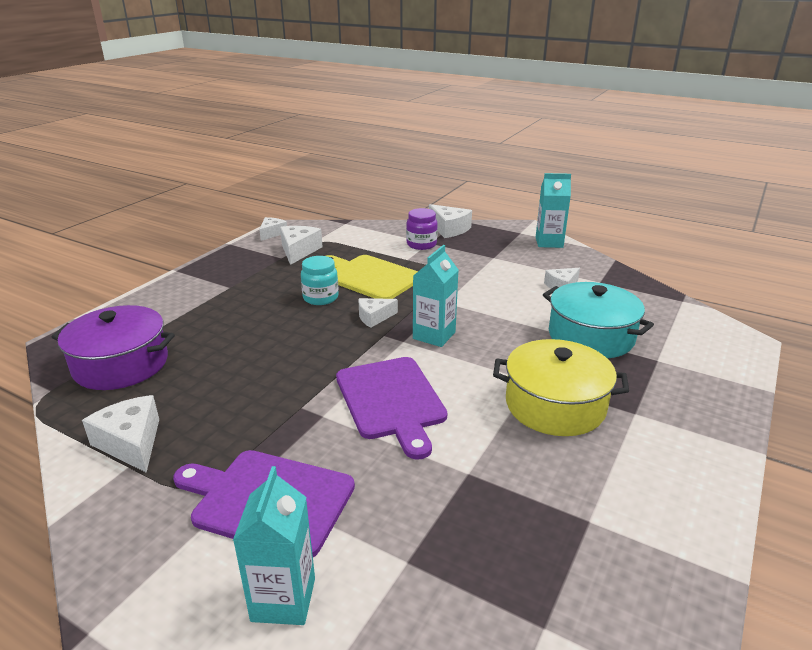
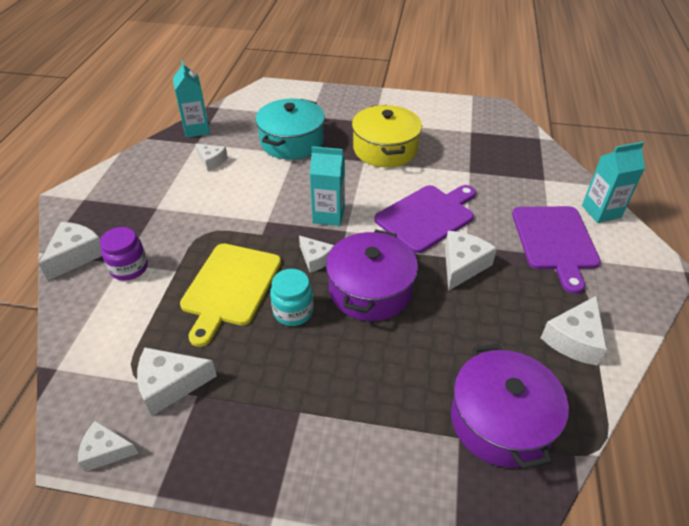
camera: 110 degrees left, 15 degrees up
(294, 401) = (462, 265): none -> white cheese
(312, 337) = (370, 290): none -> purple pot
(549, 242) = (111, 177): turquoise carton -> turquoise carton (196, 129)

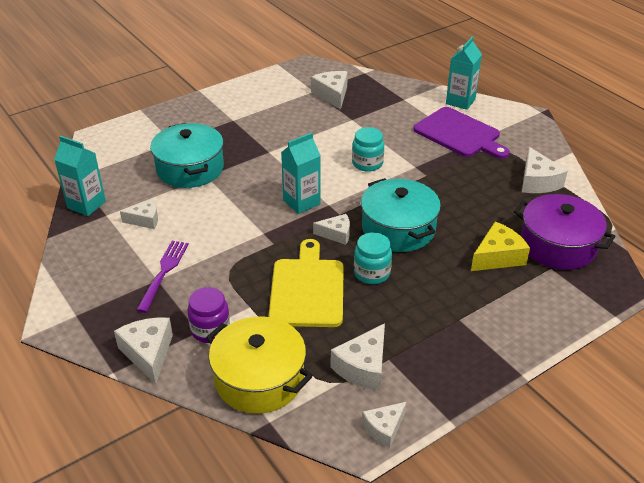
camera: 45 degrees left, 5 degrees down
(167, 206) = (163, 272): none -> purple fork
(230, 287) = (307, 289): yellow cutting board -> yellow cutting board turned 150 degrees counterclockwise
(370, 290) = (398, 229): purple pot -> turquoise pot
(385, 149) = (272, 135): yellow pot -> yellow pot (259, 379)
(421, 383) = (498, 257): none -> yellow cheese
(427, 216) = (367, 163): purple cutting board -> turquoise jar
(462, 265) = (430, 180): white cheese -> white cheese (332, 95)

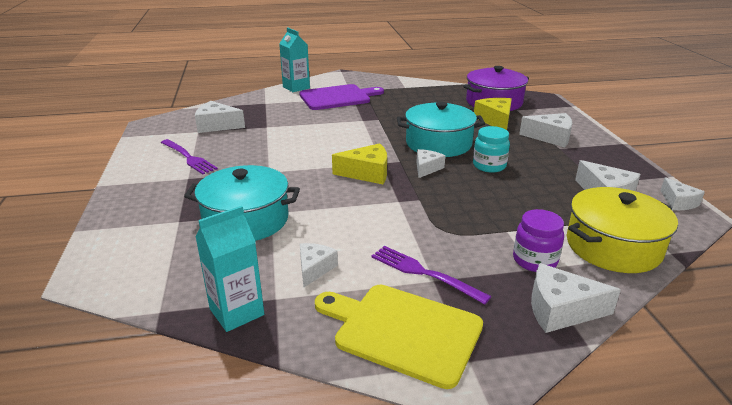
camera: 65 degrees left, 10 degrees down
(264, 106) = (188, 157): none -> purple fork
(301, 202) = (367, 173): turquoise carton -> yellow cheese
(307, 289) = (495, 197): yellow cutting board -> yellow cutting board (402, 331)
(367, 163) = (339, 135): turquoise jar -> none
(537, 181) = (420, 91): white cheese -> white cheese (550, 137)

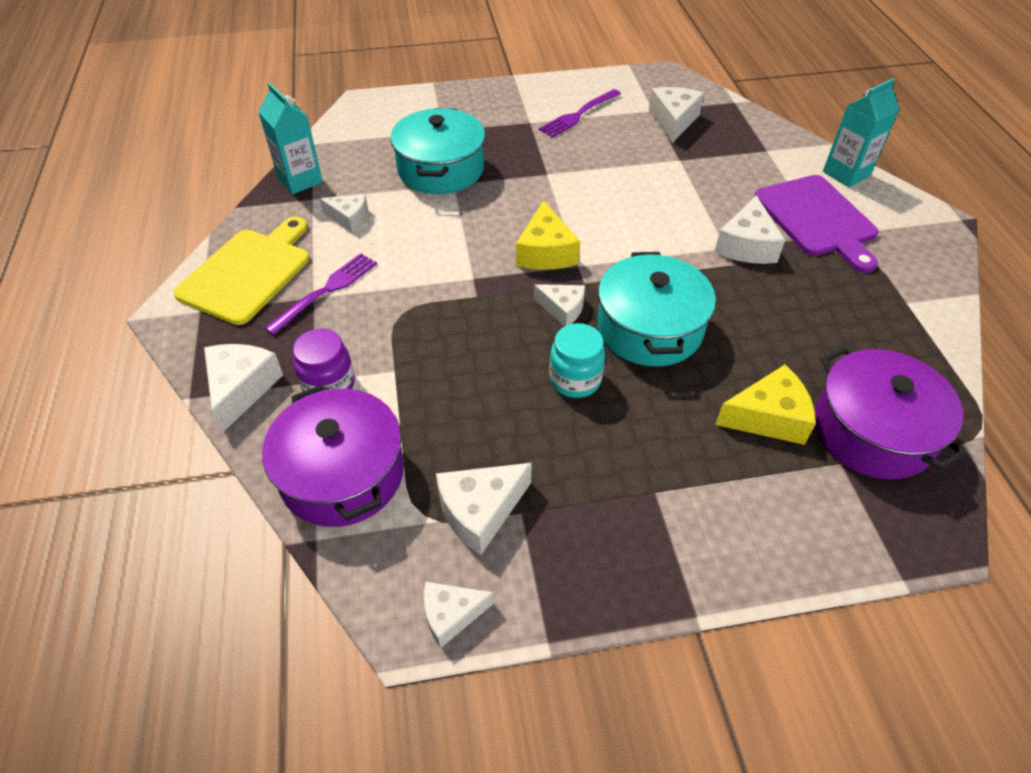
camera: 90 degrees right, 20 degrees up
(550, 137) = (703, 490): white cheese -> white cheese (746, 245)
(613, 246) = (342, 474): yellow pot -> purple pot

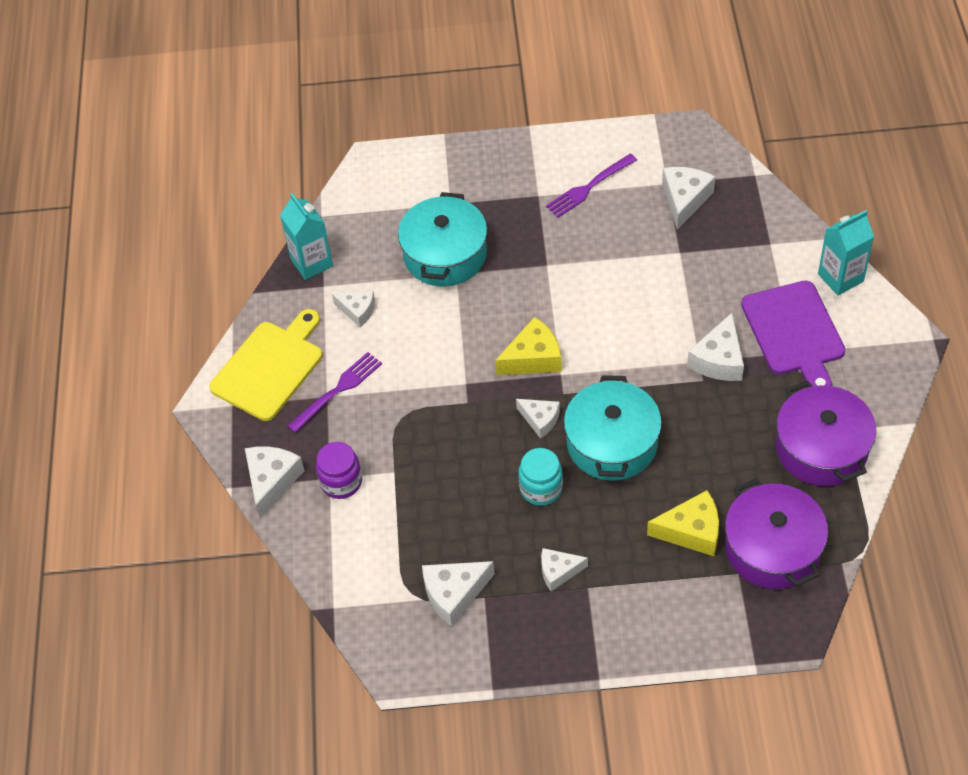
camera: 10 degrees right, 5 degrees up
(342, 474) = (352, 558): purple pot -> purple pot (821, 448)
(451, 615) = (427, 666): white cheese -> white cheese (558, 571)
(545, 252) = (533, 358): yellow cheese -> yellow cheese turned 120 degrees counterclockwise

